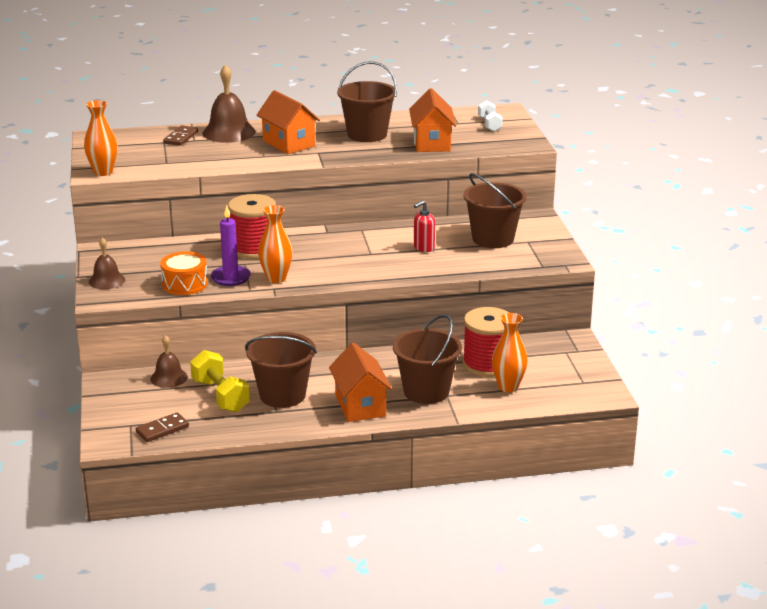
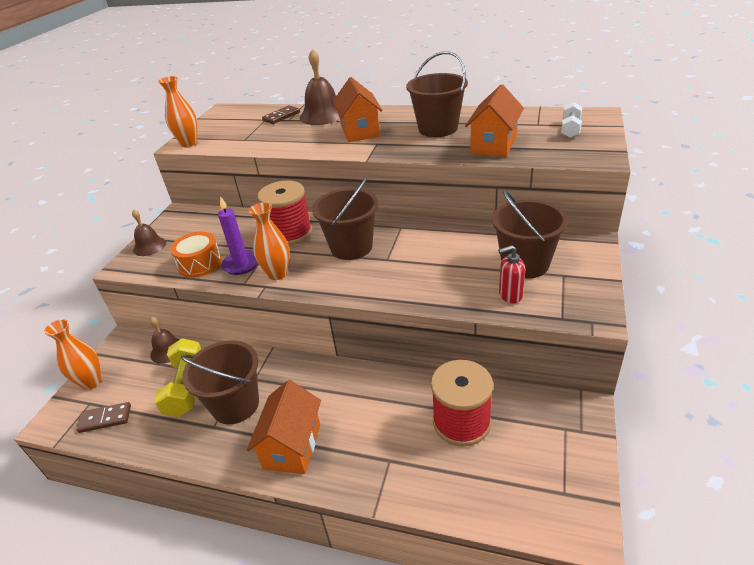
camera: 30 degrees right, 10 degrees up
(423, 248) = (444, 262): red soap dispenser -> red soap dispenser (510, 295)
(426, 391) = (371, 446): brown bucket -> brown bucket (351, 247)
(508, 387) = (465, 470): orange vase -> orange vase (91, 382)

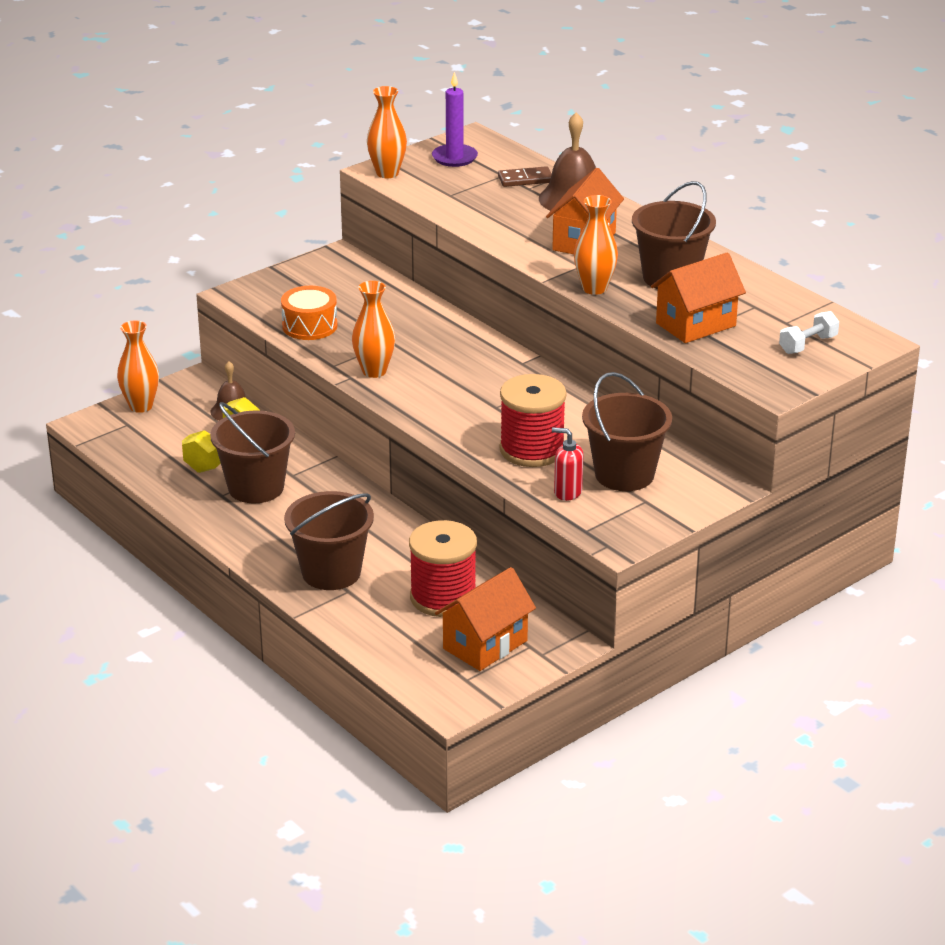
camera: 30 degrees right, 5 degrees down
(105, 419) = (133, 444): brown domino -> none
(149, 246) = (276, 283): brown bell -> none
(241, 264) = (349, 345): purple candle -> purple candle (454, 158)
(290, 233) = (430, 335): red spool -> red spool (532, 450)
(292, 446) = (276, 542): orange house -> orange house (485, 645)
(351, 247) = (475, 378): brown bucket -> brown bucket (331, 572)
(404, 151) = (594, 288): none -> orange vase

